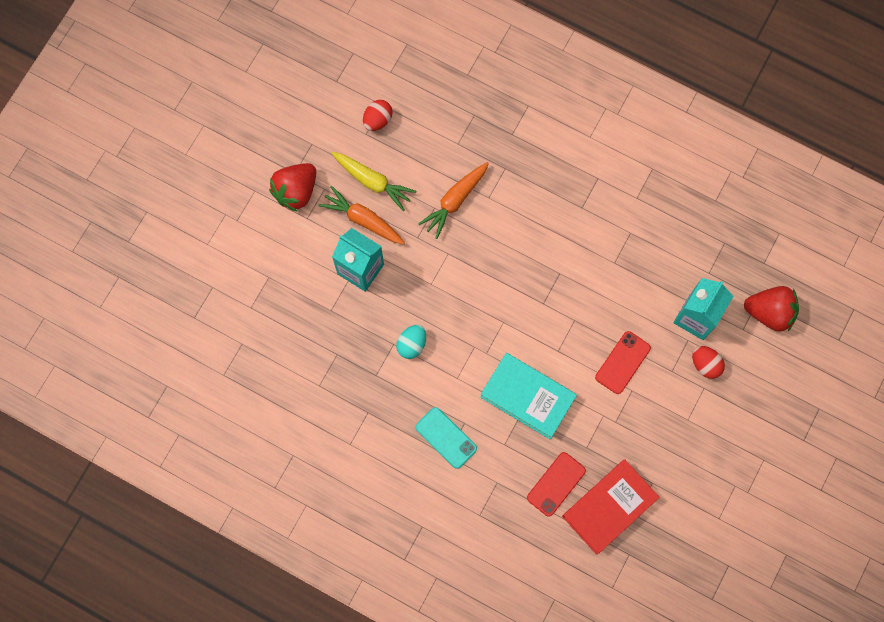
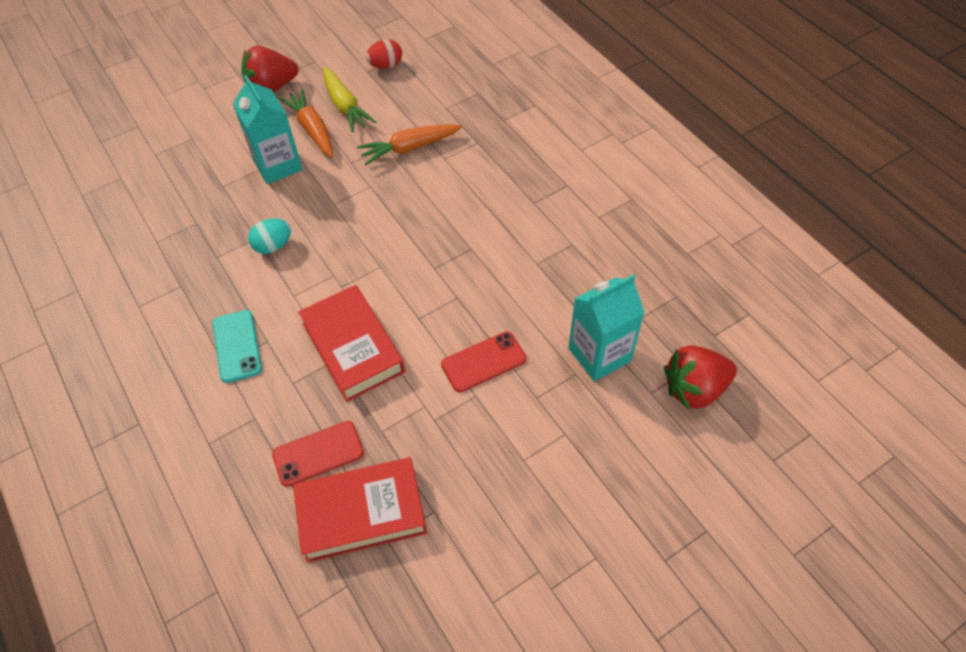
camera: 30 degrees right, 20 degrees down
(527, 397) = (353, 347): turquoise book -> red book
(705, 364) = (582, 409): red egg -> none
(769, 312) = (694, 389): red strawberry -> red strawberry turned 120 degrees clockwise

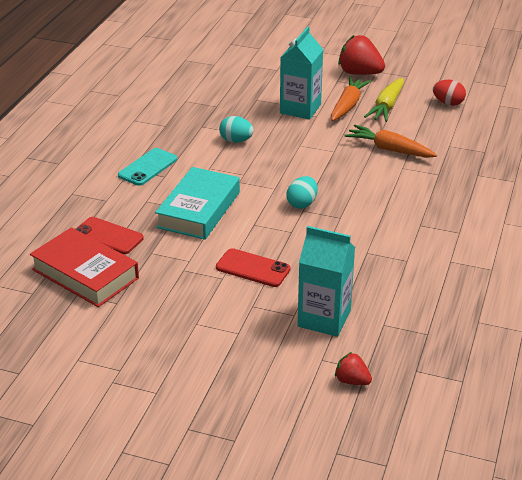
camera: 50 degrees right, 20 degrees down
(353, 347) = (199, 210): red book -> turquoise book
(424, 262) = (302, 204): none -> turquoise egg
(694, 389) = (352, 381): red strawberry -> red strawberry, size x0.54

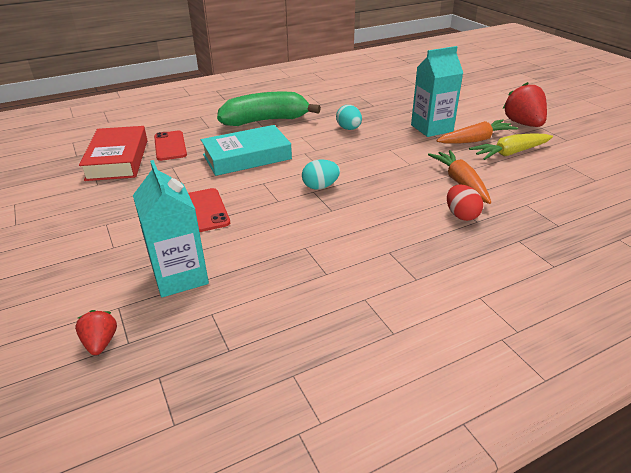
camera: 45 degrees right, 0 degrees up
(148, 167) = (265, 120): turquoise phone -> green banana
(448, 103) = (578, 173): red egg -> red egg (461, 215)

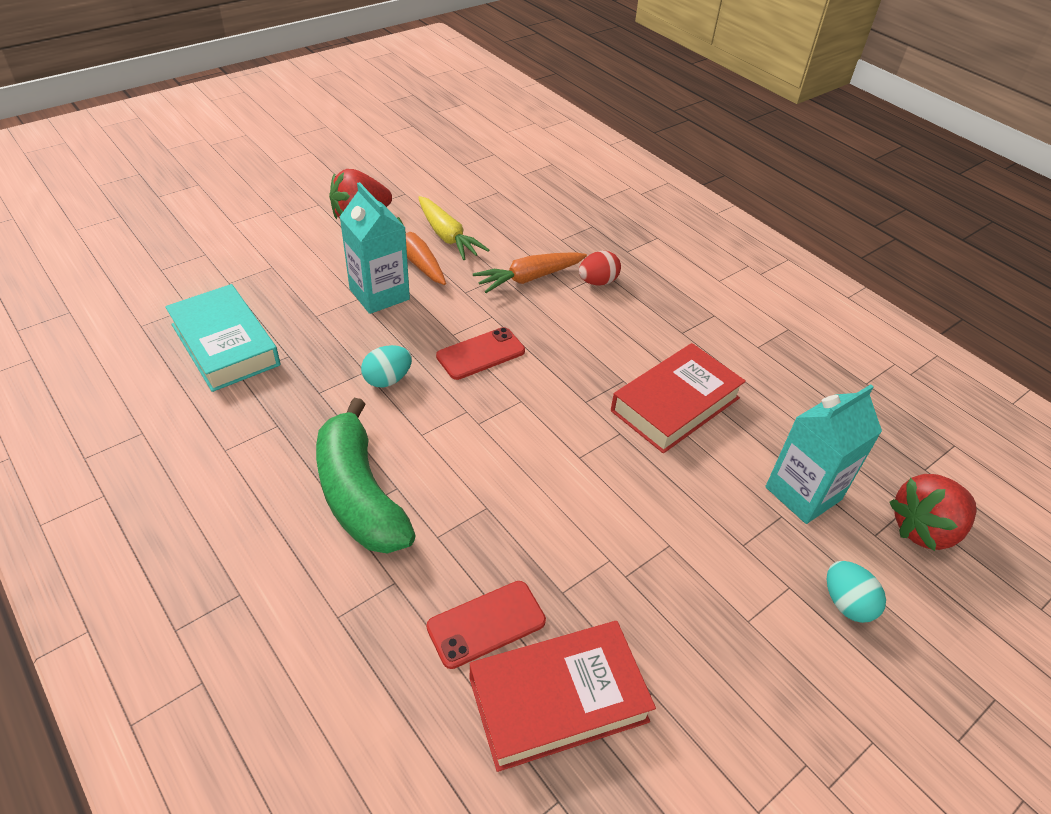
camera: 105 degrees left, 10 degrees up
(101, 343) = (923, 529): red strawberry -> red strawberry, size x1.86
(206, 210) = (669, 505): red phone -> red phone (480, 354)
(247, 157) = (506, 492): turquoise book -> turquoise book (225, 344)
(299, 230) = (675, 404): none -> red book
(320, 186) = (573, 395): turquoise egg -> turquoise egg (846, 603)

